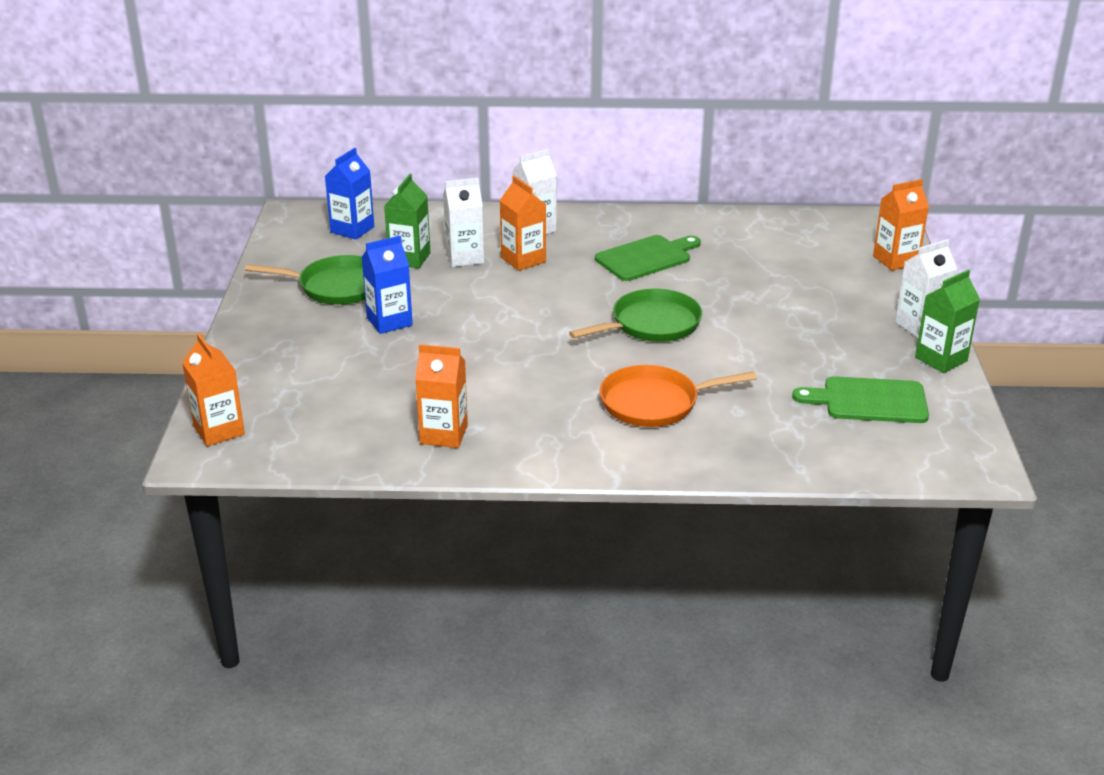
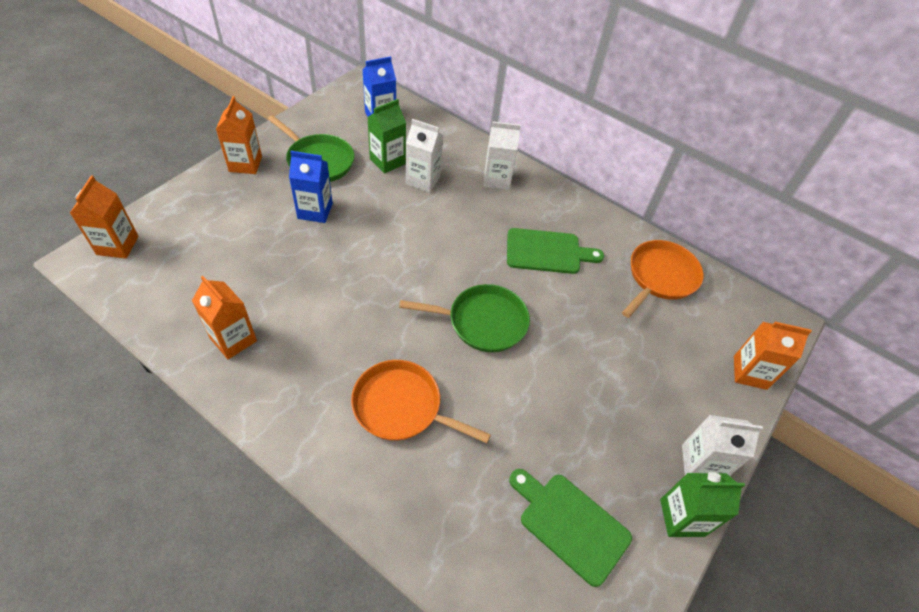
camera: 30 degrees right, 20 degrees up
(523, 260) = (459, 204): orange carton -> orange carton (245, 164)
(760, 233) = (660, 277): none -> orange pan

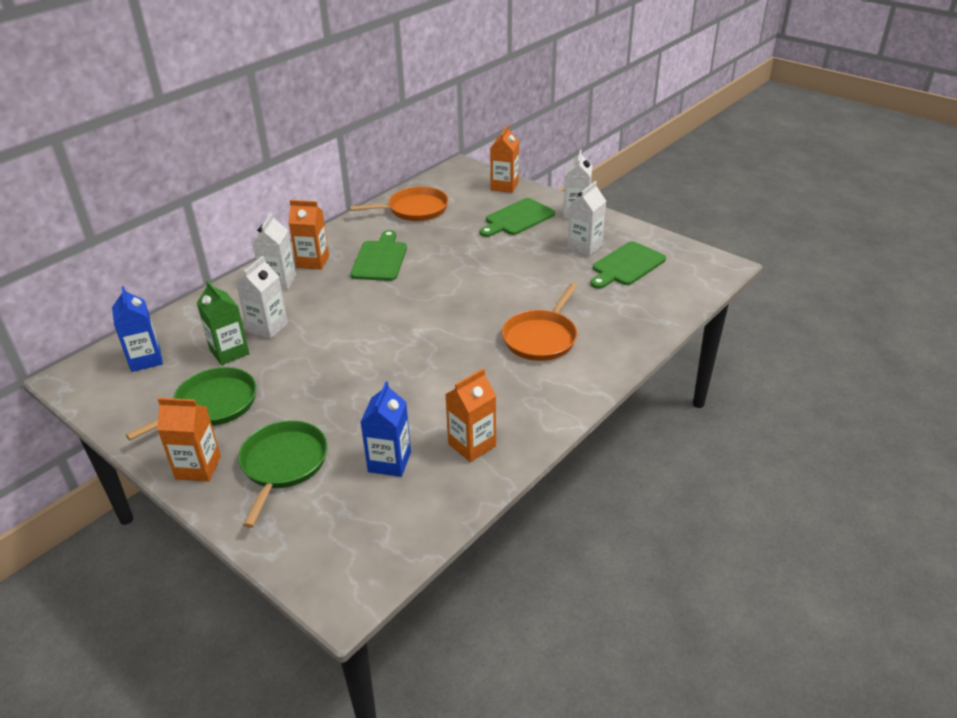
camera: 80 degrees left, 15 degrees down
(117, 245) = (323, 567): orange carton -> orange carton (313, 261)
(315, 211) = (297, 402): blue carton -> blue carton (389, 462)
(483, 322) = (456, 295): green pan -> green pan (283, 464)
(610, 469) = (584, 247): none -> white carton
(660, 277) = (414, 209): orange pan -> orange pan turned 120 degrees clockwise
(667, 387) = (517, 218): none -> green cutting board
(682, 517) = (614, 224): green carton -> none

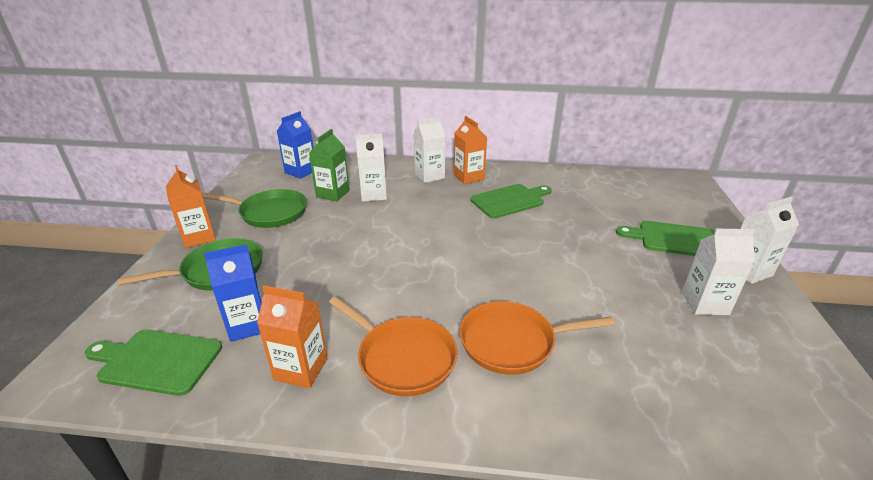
camera: 55 degrees right, 5 degrees down
(414, 209) = (596, 186): orange pan -> orange pan (403, 358)
(504, 186) = (707, 211): orange carton -> none
(626, 265) = (727, 353): green cutting board -> green cutting board (157, 361)

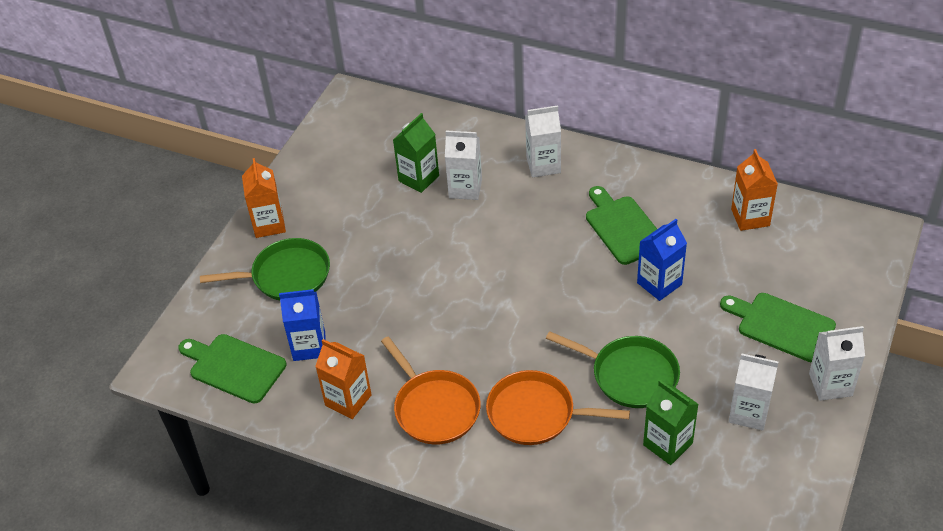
camera: 20 degrees right, 15 degrees up
(270, 213) = (345, 199): green pan -> green pan (630, 375)
(300, 171) = (388, 129): blue carton -> blue carton (659, 283)
(468, 177) = (591, 176): orange carton -> orange carton (750, 217)
(509, 200) = (623, 228): green cutting board -> green cutting board turned 105 degrees counterclockwise
(657, 344) = (667, 444): none -> green carton

